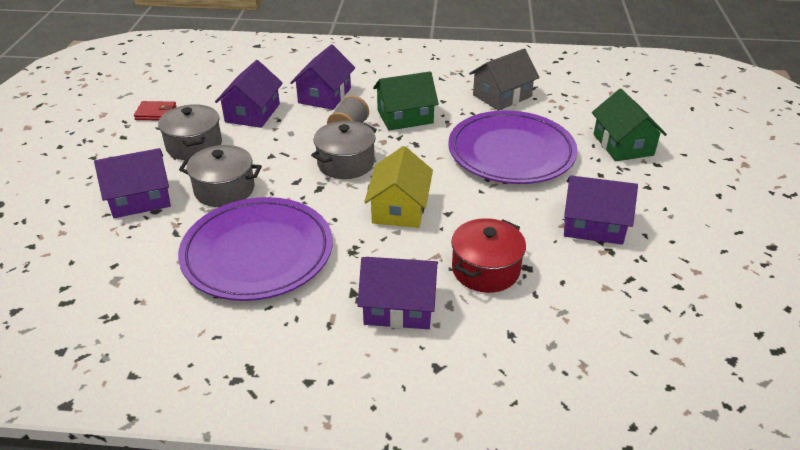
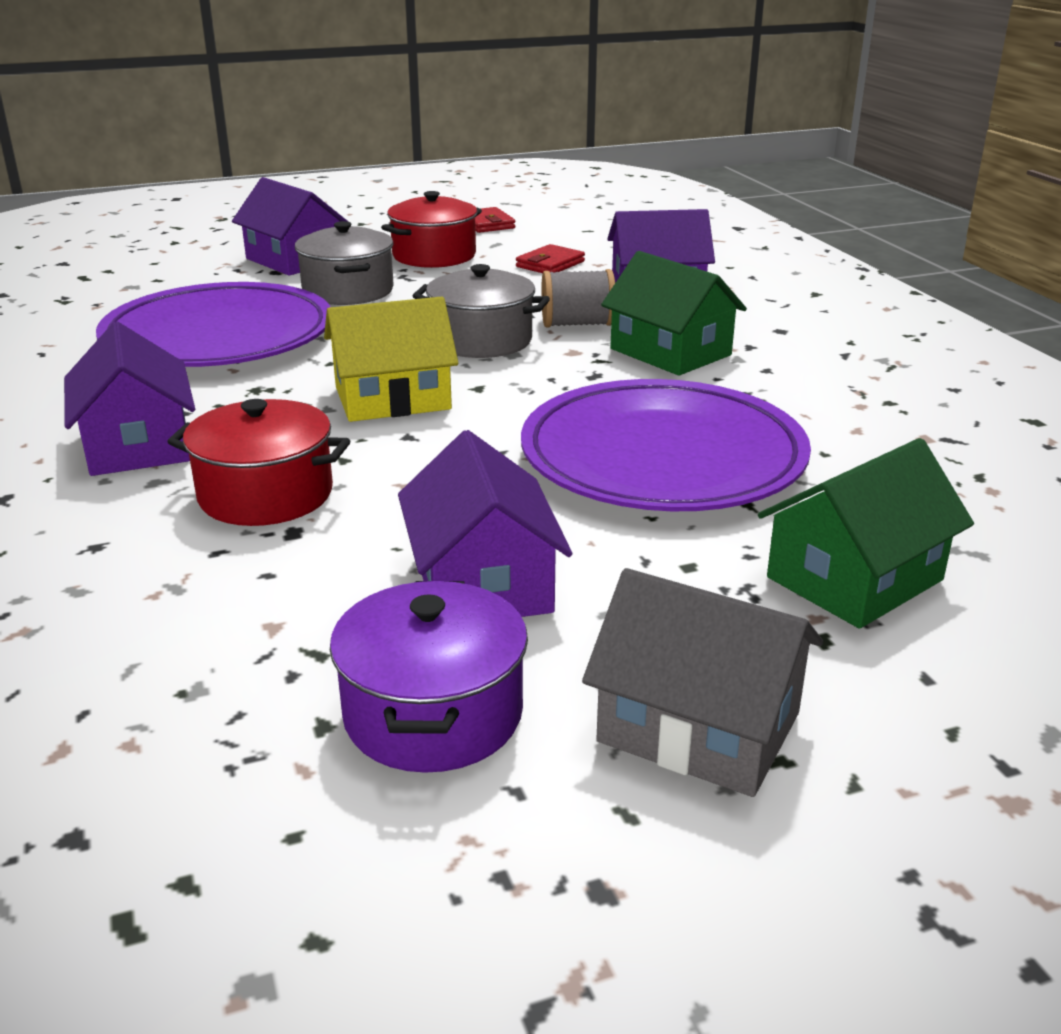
camera: 65 degrees right, 10 degrees down
(194, 145) = (434, 256): grey pot -> red pot
(252, 113) = (550, 264): purple house -> red wallet
(502, 96) = (866, 415): grey house -> grey house (699, 727)
(678, 258) = (433, 714): none -> purple pot

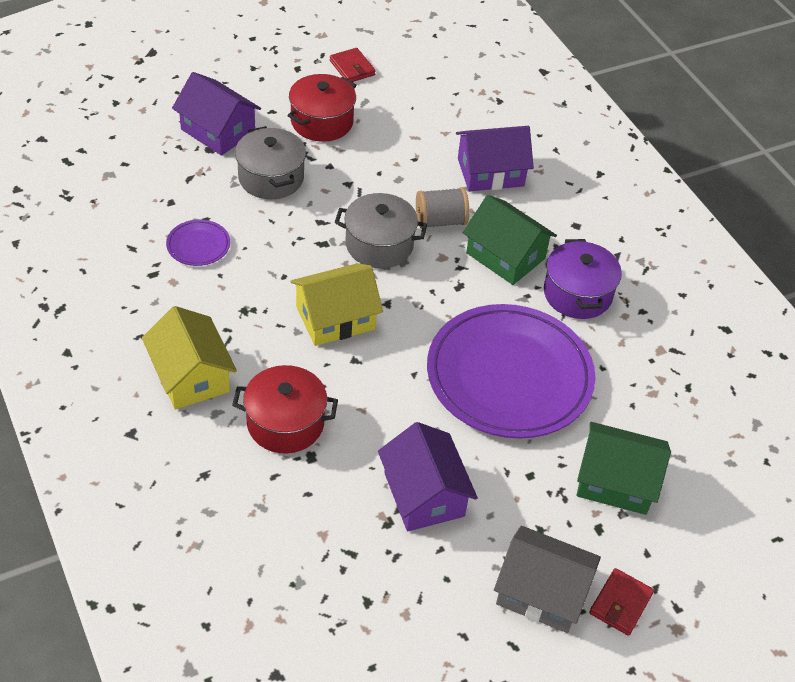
camera: 10 degrees left, 20 degrees up
(138, 445) = (191, 376): purple house -> yellow house
(219, 337) = (198, 245): purple plate -> purple plate, size x0.40
(433, 714) = (417, 591): purple pot -> purple pot (577, 294)
(550, 264) = (410, 134): red wallet -> red wallet (620, 604)
(854, 579) = (616, 481): green house -> green house turned 60 degrees clockwise

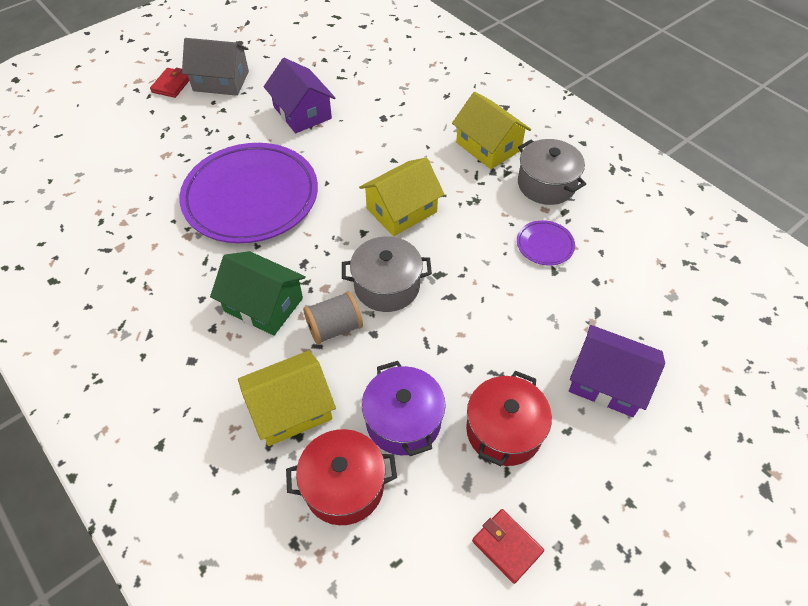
camera: 170 degrees right, 5 degrees up
(271, 178) = (520, 334): grey pot -> grey pot (546, 184)
(285, 423) = (408, 132): red pot -> red pot (344, 486)
(490, 172) = (291, 409): purple house -> yellow house
(577, 294) = (192, 282): purple pot -> purple pot (403, 421)
(616, 481) = (169, 145): green house -> none

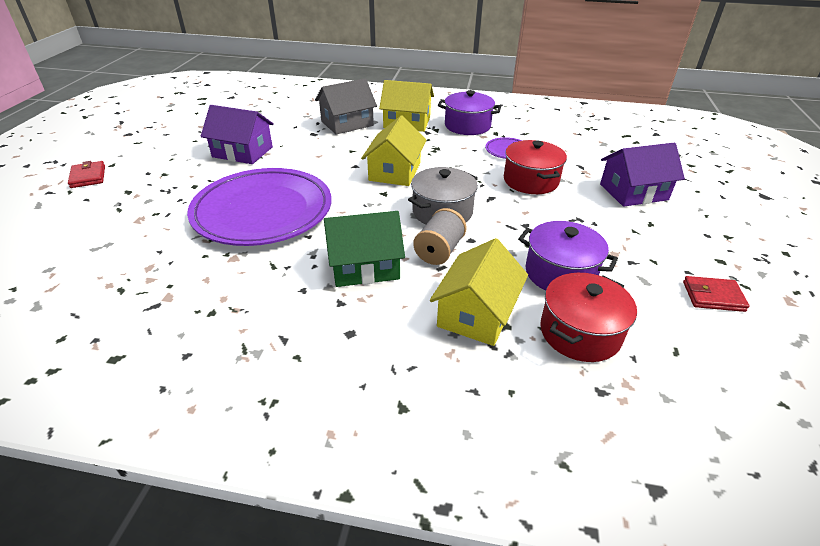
camera: 40 degrees left, 15 degrees down
(221, 81) = (139, 159): grey house -> grey house (347, 123)
(504, 431) = (621, 243): red pot -> red pot (530, 181)
(546, 184) = (467, 126): grey pot -> purple pot

